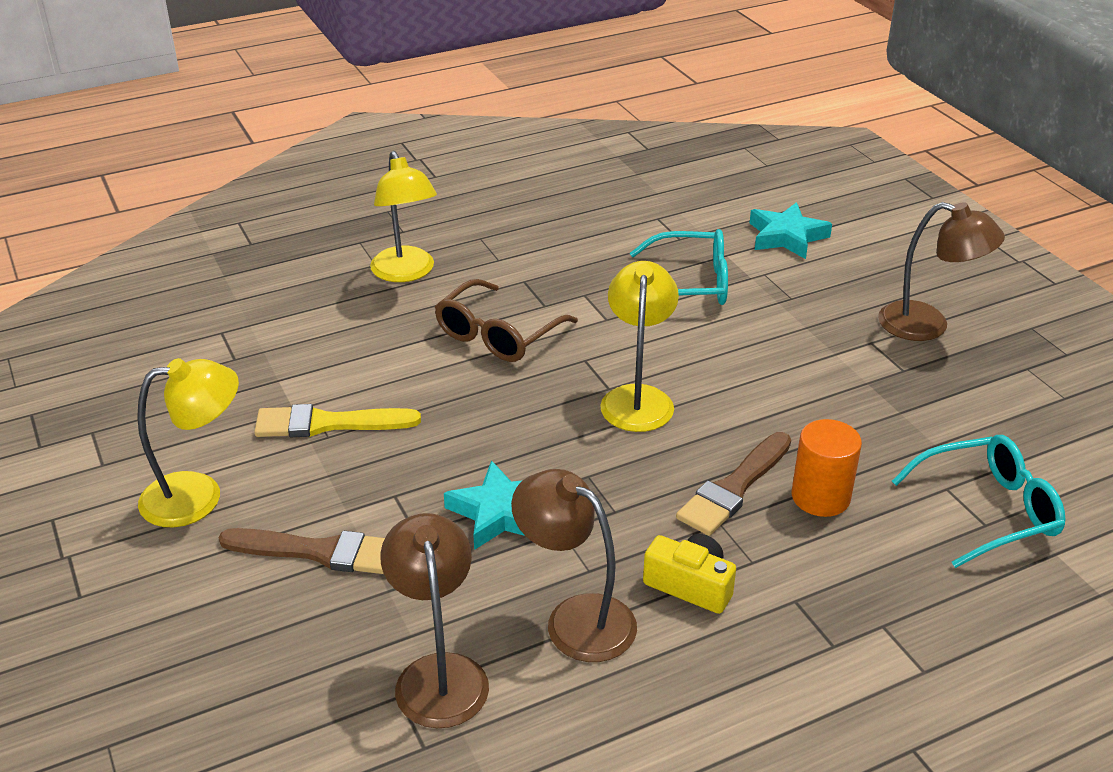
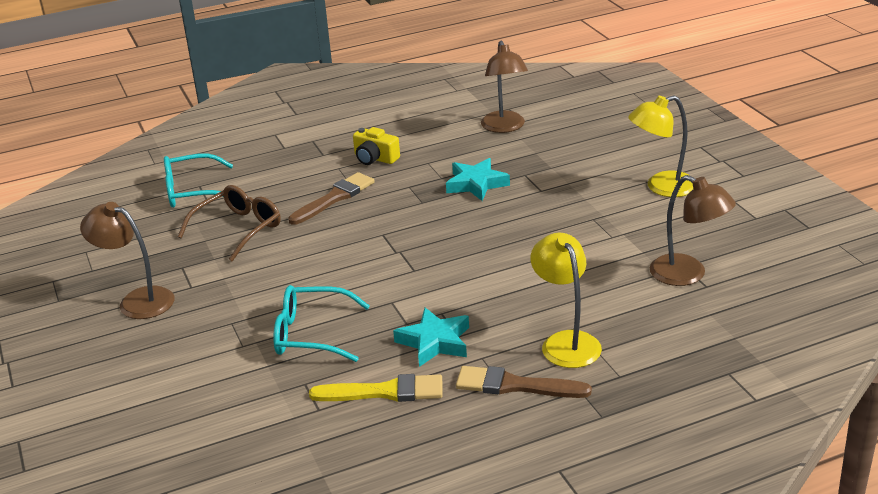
camera: 175 degrees left, 5 degrees down
(319, 552) = (578, 165): brown brush -> brown brush (515, 385)
(328, 423) = (595, 225): yellow brush -> yellow brush (384, 392)
(498, 335) = (480, 287): brown glasses -> brown glasses (238, 229)
(575, 618) = (437, 145): brown lamp -> brown lamp (688, 275)
(637, 398) = (380, 245): yellow lamp -> none
(786, 236) = (200, 387): turquoise star -> turquoise star (435, 342)
(820, 497) = (285, 195): orange cylinder -> none

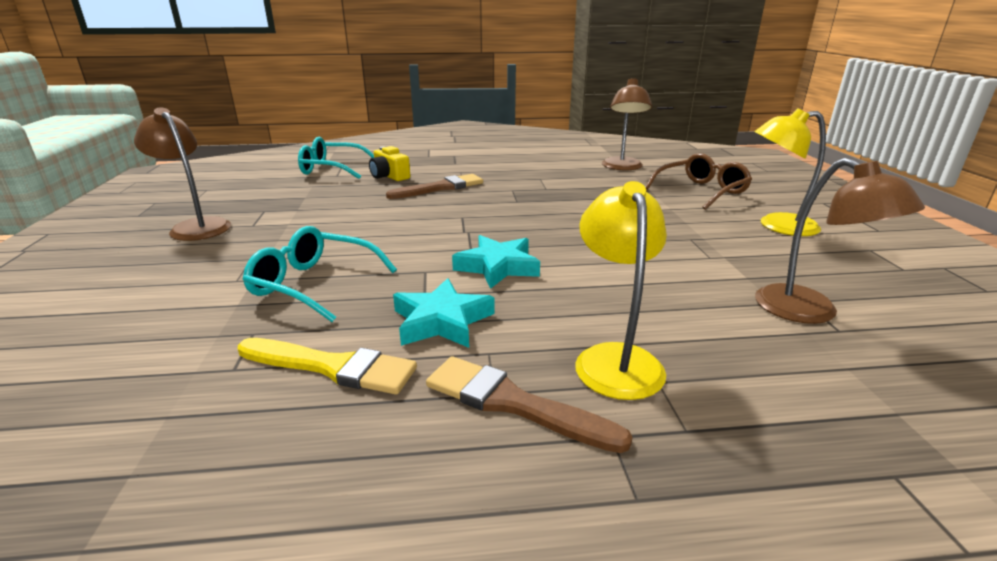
camera: 15 degrees right, 5 degrees down
(238, 229) = (340, 194): brown glasses -> brown glasses (701, 191)
(375, 158) = (496, 170): yellow camera -> yellow camera (389, 176)
(476, 184) = (576, 197): turquoise star -> turquoise star (498, 267)

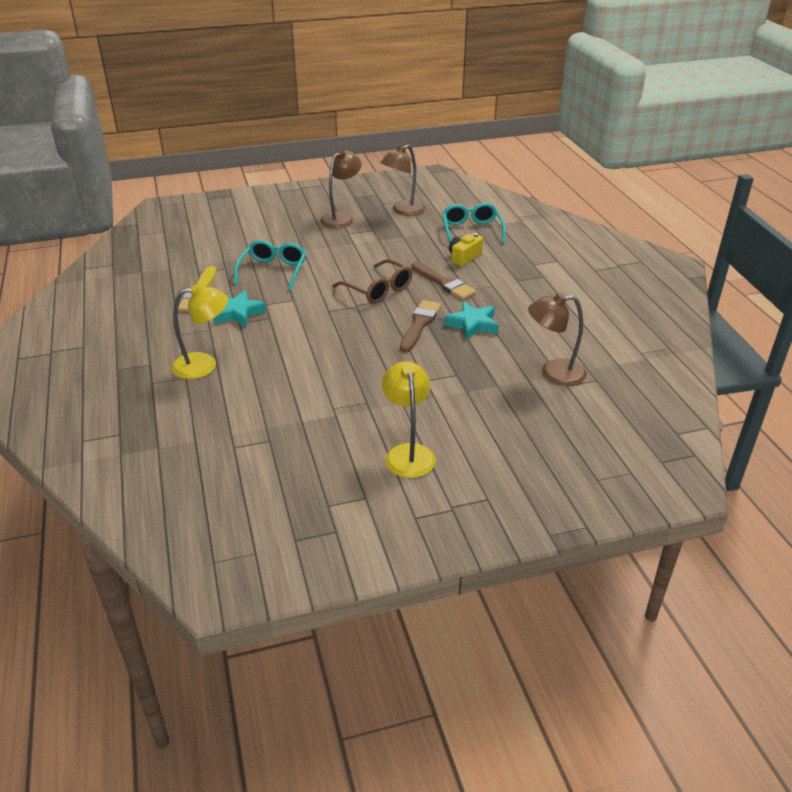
camera: 80 degrees right, 10 degrees up
(498, 267) = (303, 323): turquoise star -> turquoise star (472, 324)
(513, 403) = (172, 339): brown brush -> brown brush (420, 324)
(701, 191) = (492, 419): brown glasses -> brown glasses (378, 290)
(810, 312) = (255, 440): brown lamp -> brown lamp (403, 211)

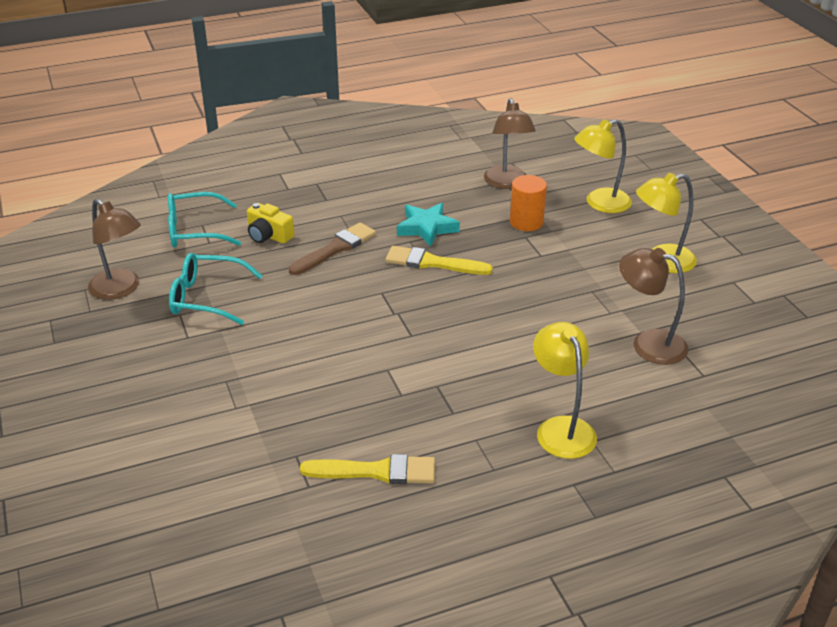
camera: 95 degrees left, 0 degrees up
(237, 313) = (429, 418): turquoise star -> none
(273, 271) = (305, 400): turquoise glasses -> turquoise glasses (207, 298)
(341, 218) = (133, 348): brown lamp -> brown lamp (648, 343)
(378, 290) = (355, 298): brown glasses -> none
(420, 324) = (432, 263): brown brush -> yellow brush
(481, 377) = (526, 222): none -> orange cylinder
(517, 428) = (599, 203): none -> yellow lamp

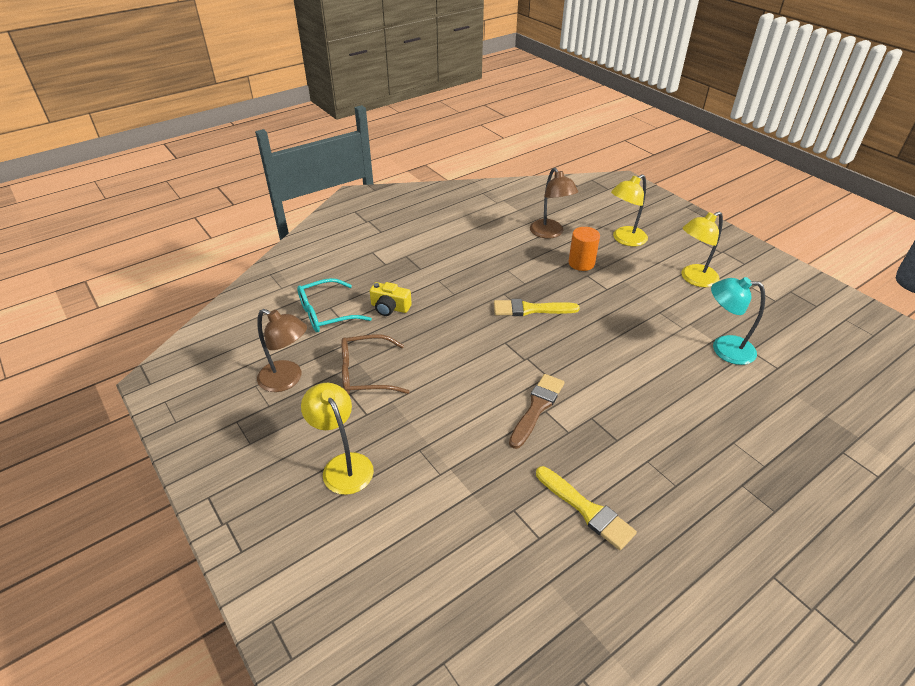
camera: 15 degrees left, 5 degrees up
(207, 298) = (365, 374): turquoise glasses -> brown glasses
(335, 248) = (449, 310): brown brush -> brown brush (537, 408)
(376, 471) = (586, 510): yellow brush -> yellow brush turned 60 degrees clockwise
(427, 228) = (510, 280): turquoise star -> none
(561, 428) = (704, 436): yellow lamp -> yellow lamp (343, 465)
(648, 343) = (724, 348): brown lamp -> turquoise lamp

